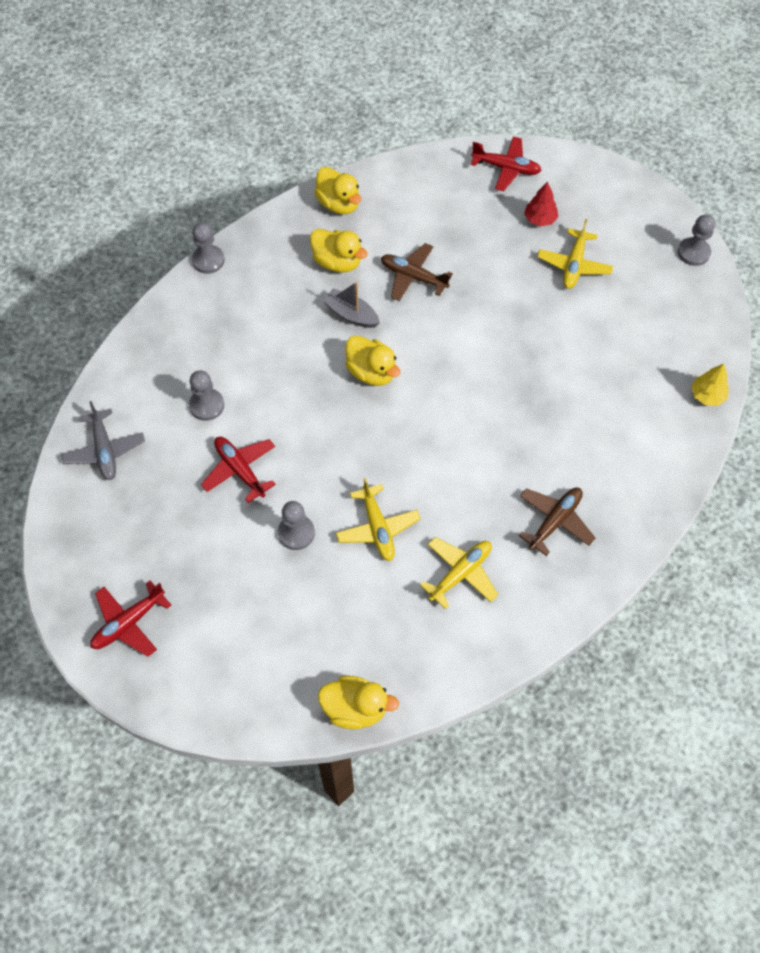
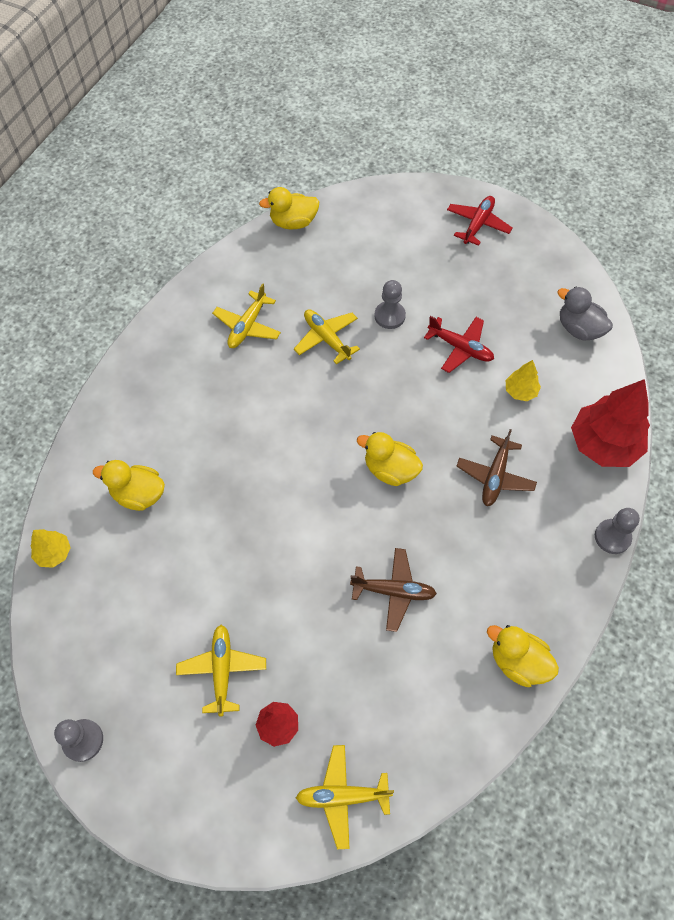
camera: 160 degrees right, 0 degrees up
(105, 450) = (579, 329): grey plane -> grey duck
(162, 333) = (603, 444): none -> red tree
(207, 405) = (520, 391): grey pawn -> yellow tree
(337, 262) = (481, 582): yellow duck -> yellow duck (138, 494)
(351, 314) = (437, 524): grey boat -> none
(506, 168) = (342, 796): red plane -> yellow plane
(555, 521) = (180, 388): brown plane -> brown plane (495, 476)

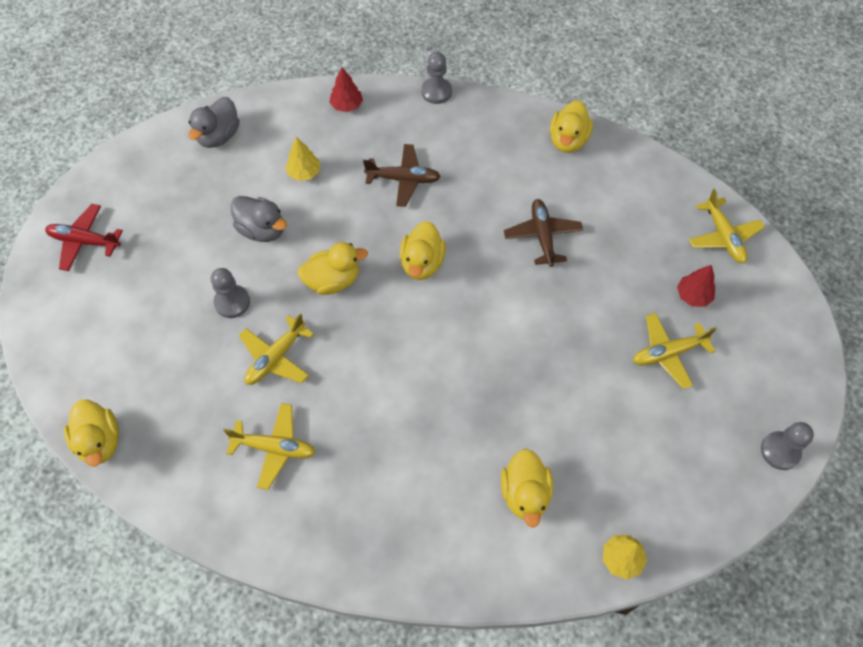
camera: 105 degrees left, 0 degrees up
(391, 393) = (333, 280): none -> yellow duck
(460, 348) = (262, 230): red plane -> grey duck
(603, 444) = (347, 105): red tree -> red tree, size x0.48

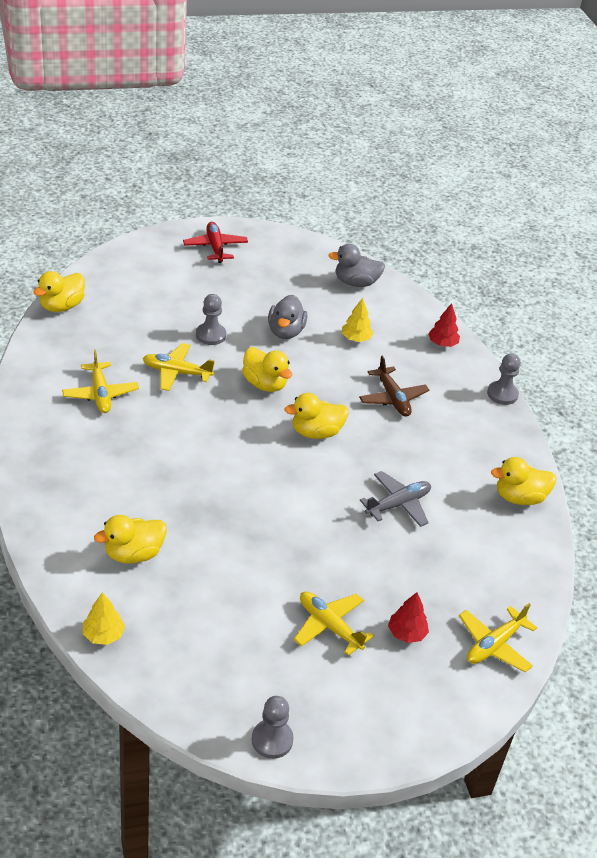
camera: 60 degrees right, 20 degrees down
(542, 236) = (398, 504): brown plane -> grey plane

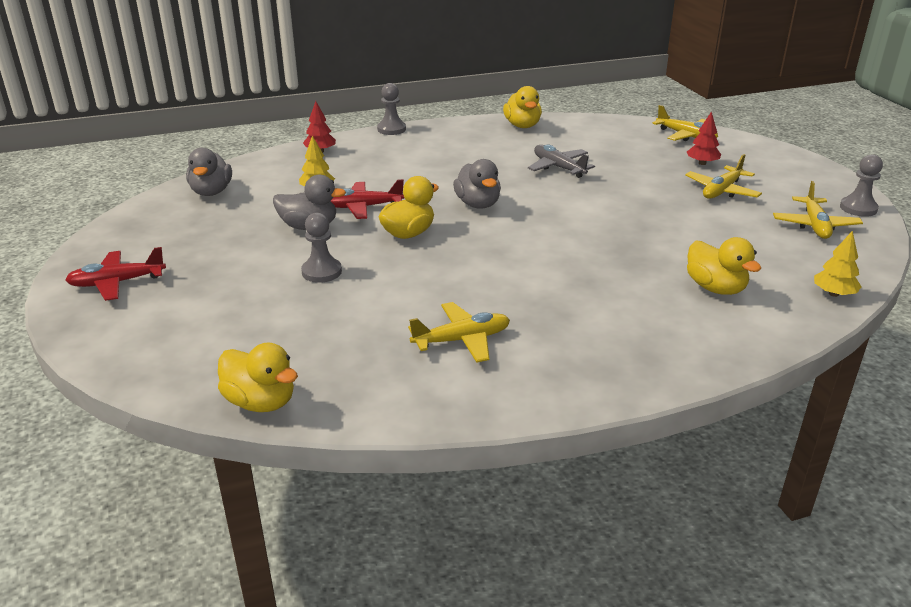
camera: 90 degrees left, 10 degrees down
(176, 372) = (402, 289): yellow plane -> yellow plane (814, 225)
(316, 432) = (478, 204): yellow duck -> grey duck
(318, 362) = (363, 207): none -> red plane
(392, 398) = (412, 171): brown plane -> none

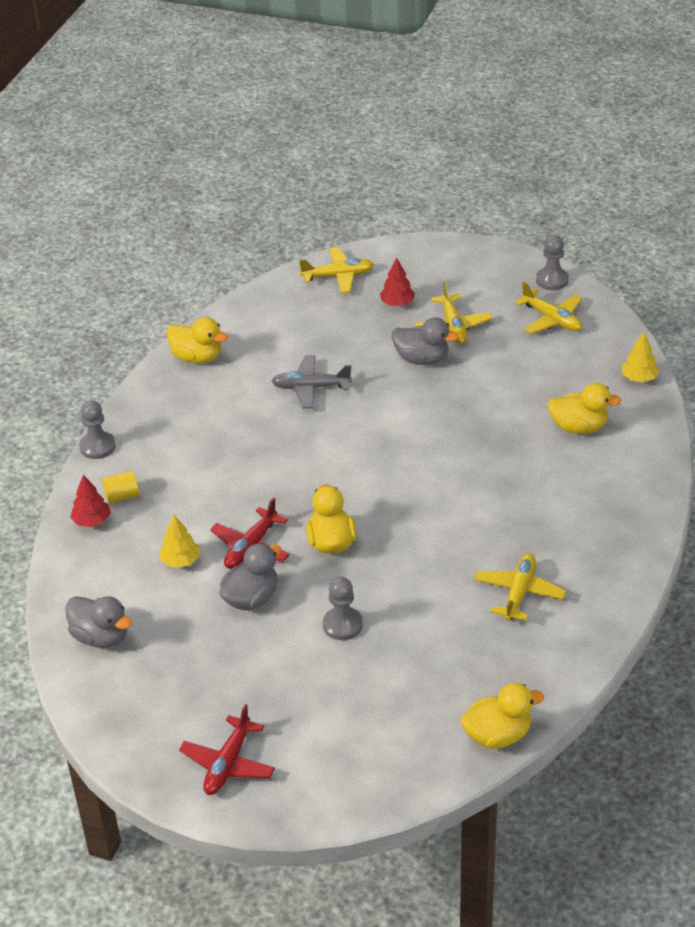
camera: 50 degrees left, 10 degrees up
(356, 151) = (122, 496): none -> yellow cylinder
(478, 204) = (324, 474): grey duck -> grey duck (422, 359)

